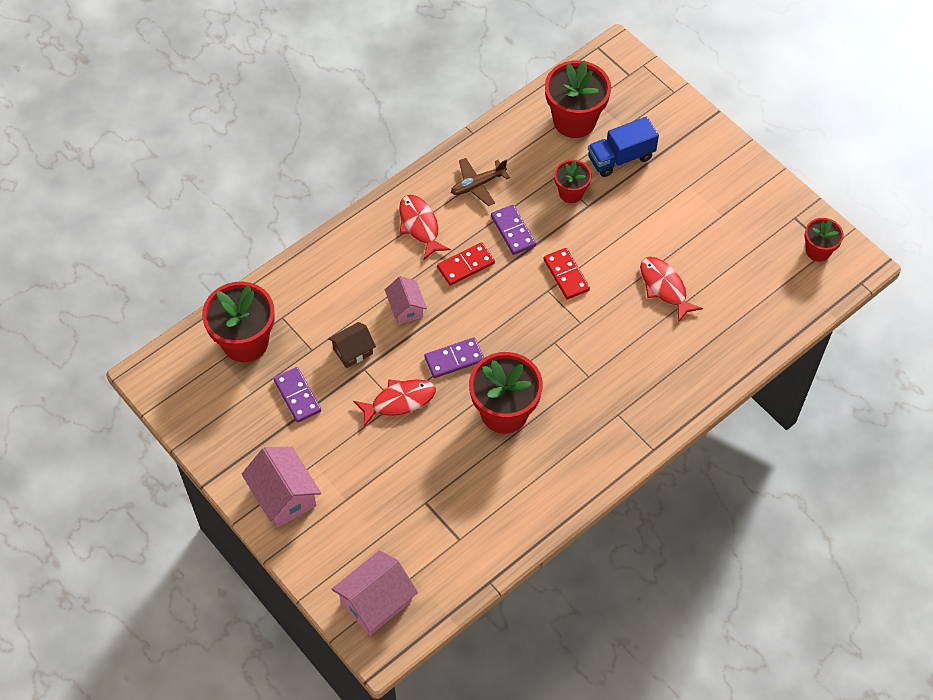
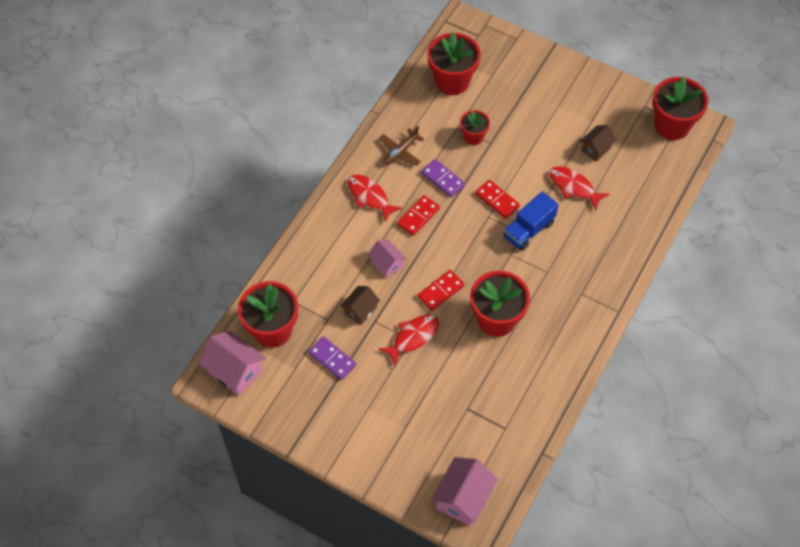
camera: 20 degrees left, 0 degrees up
(284, 496) = (356, 441): pink house -> pink house (235, 371)
(454, 359) = (441, 291): purple domino -> red domino
(620, 158) = (499, 99): blue truck -> blue truck (528, 230)
(712, 250) = (596, 149): none -> brown house
(818, 251) = (672, 125): red flower pot -> red flower pot, size x1.80

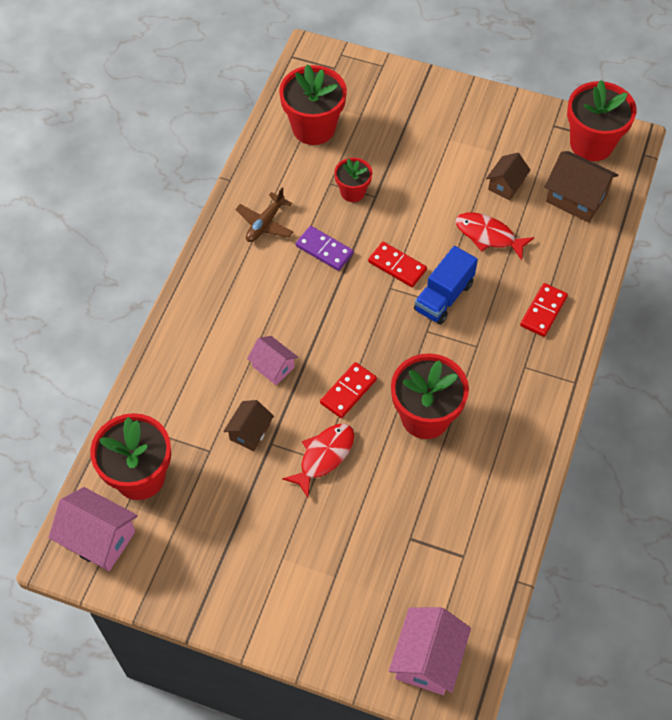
camera: 10 degrees left, 0 degrees up
(332, 359) = (224, 502): purple domino -> none
(370, 197) = (236, 285): red fish -> none
(418, 216) = (302, 301): red domino -> red domino (543, 311)
(650, 167) = (576, 198): none -> brown house

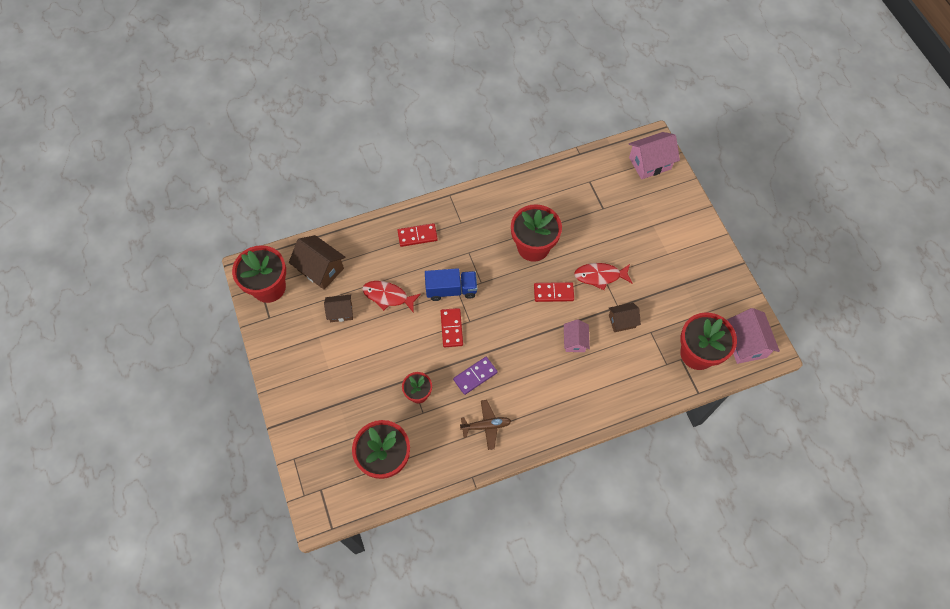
camera: 130 degrees left, 5 degrees up
(324, 250) = (475, 376): purple domino -> purple domino turned 60 degrees clockwise
(488, 235) = (388, 296): red fish -> red fish turned 120 degrees clockwise
(576, 198) = (321, 269): brown house -> brown house turned 45 degrees counterclockwise

